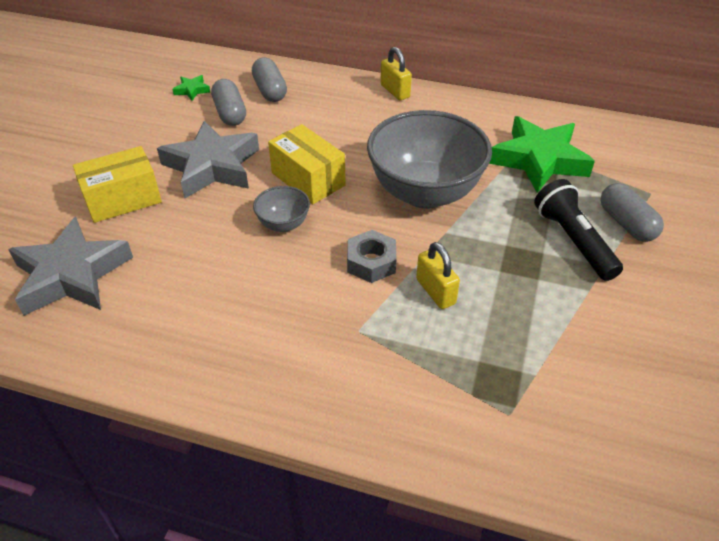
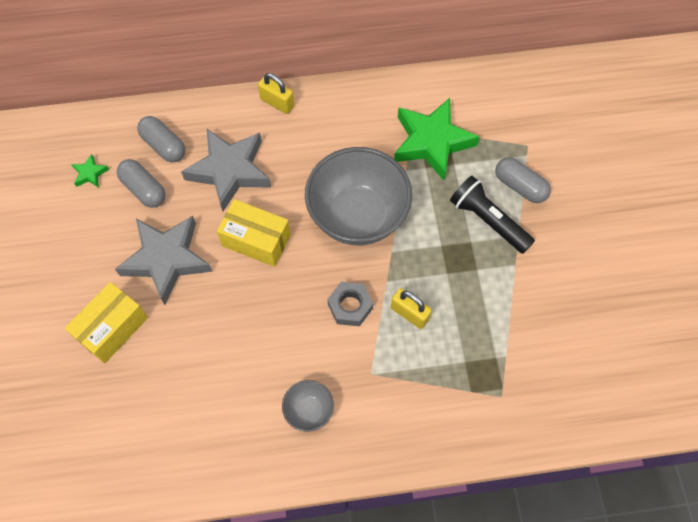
camera: 25 degrees left, 20 degrees up
(72, 275) = (123, 421): grey star -> grey star (230, 171)
(283, 224) = (262, 297): grey bowl -> grey bowl (309, 411)

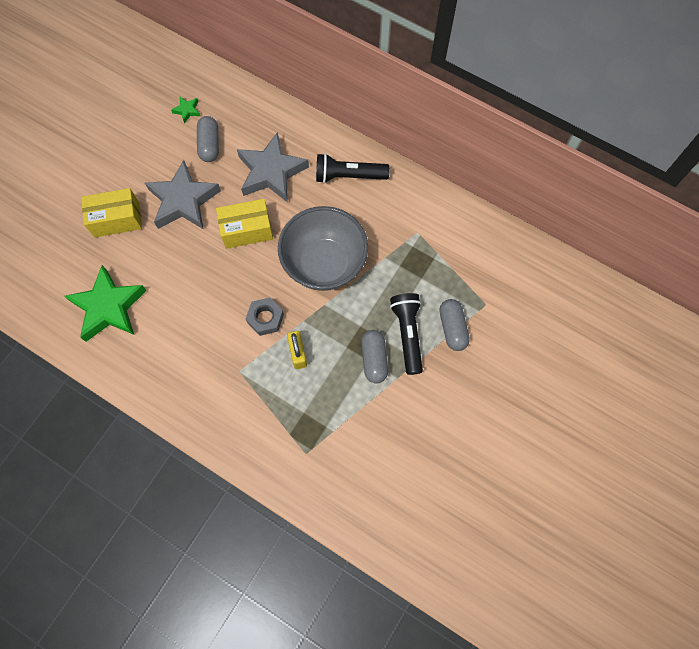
camera: 40 degrees right, 5 degrees up
(164, 146) = (246, 125): grey capsule -> grey capsule (374, 359)
(256, 240) = (247, 230): yellow box -> yellow box turned 75 degrees counterclockwise
(277, 103) = (342, 148): yellow padlock -> none
(306, 123) = (348, 176): none -> black flashlight
(309, 411) = (182, 362): grey bowl -> none
(431, 142) = (420, 251): green star -> green star (108, 307)

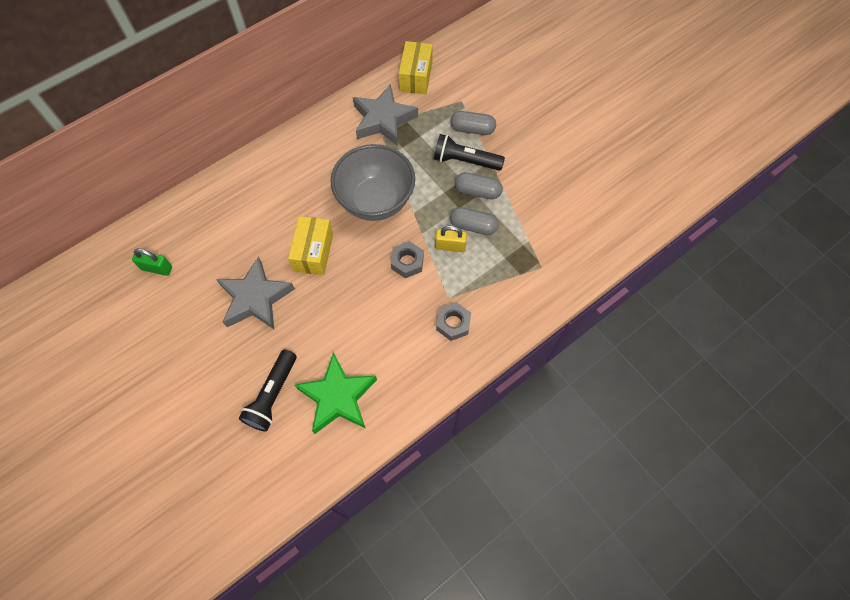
camera: 70 degrees left, 5 degrees down
(116, 219) = (245, 366): yellow box -> yellow box (416, 77)
(187, 110) = (157, 268): green star -> green padlock
(209, 145) = (207, 259): grey capsule -> grey capsule (473, 226)
(212, 384) = (453, 323): none -> grey nut
(271, 172) = (264, 215): grey star -> grey star (383, 119)
(348, 176) = (300, 157): black flashlight -> black flashlight (272, 395)

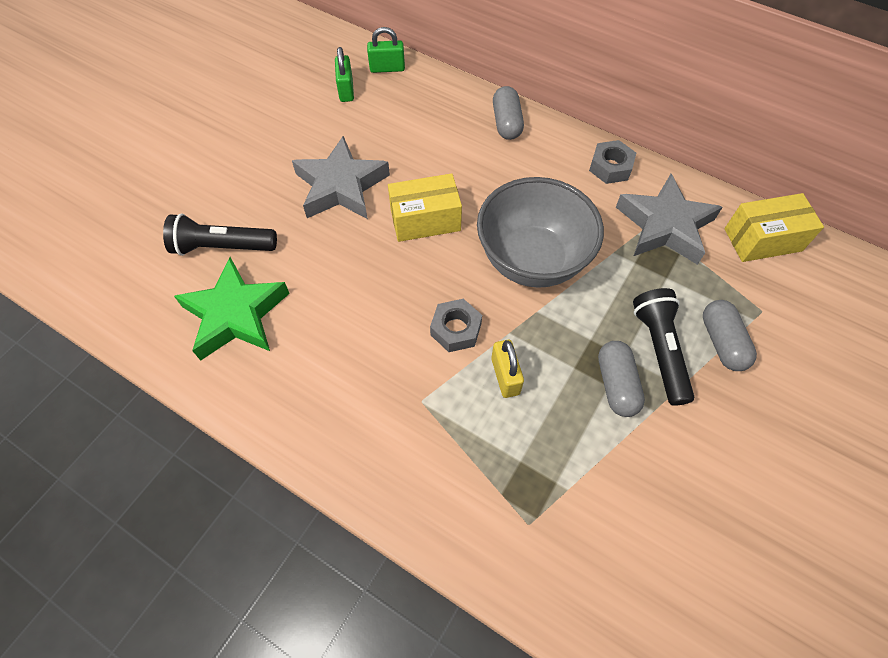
camera: 70 degrees right, 5 degrees down
(150, 232) = (387, 68): none -> green padlock
(453, 323) = (382, 420): grey nut -> grey nut (610, 167)
(473, 226) = (553, 397): grey capsule -> grey capsule (506, 123)

